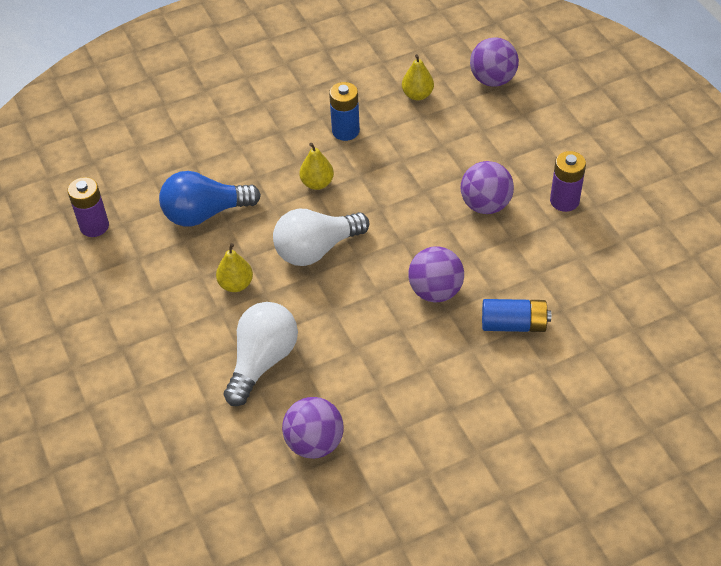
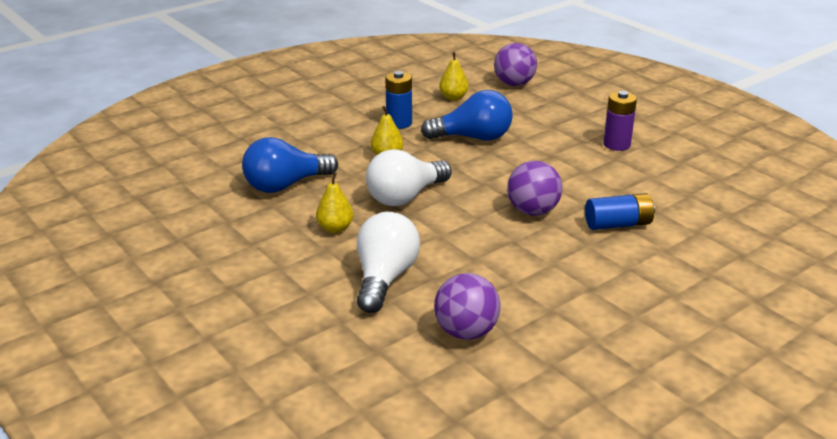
camera: 15 degrees left, 20 degrees down
(94, 226) = (174, 205): purple battery -> none
(415, 167) = (473, 138): none -> blue light bulb
(485, 205) = (548, 154): purple ball -> none

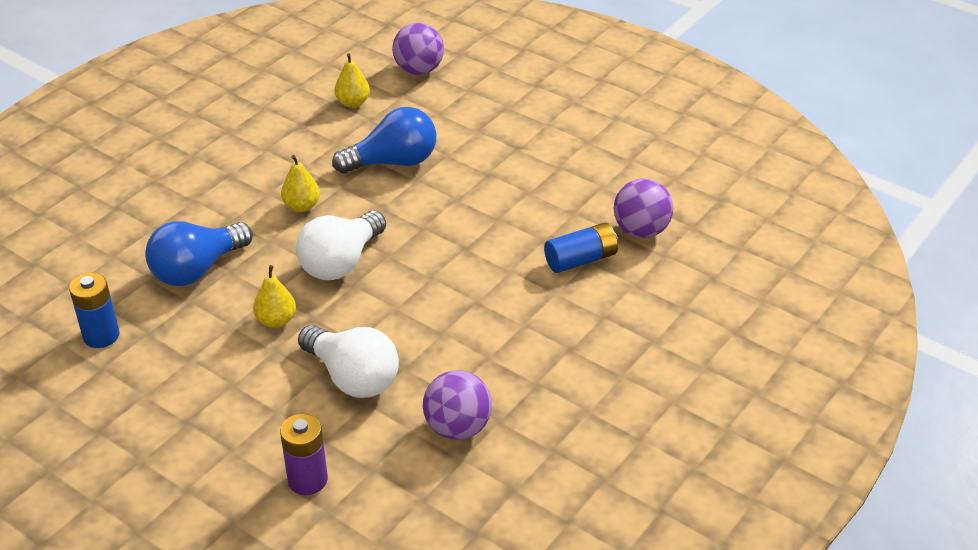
camera: 15 degrees left, 10 degrees up
(384, 278) = (352, 377): white light bulb -> white light bulb turned 135 degrees clockwise
(399, 123) = (300, 153): blue battery -> blue battery (101, 336)
(533, 211) = (487, 258): purple ball -> purple ball (641, 231)
(616, 145) = (556, 146): purple battery -> purple battery (308, 480)

